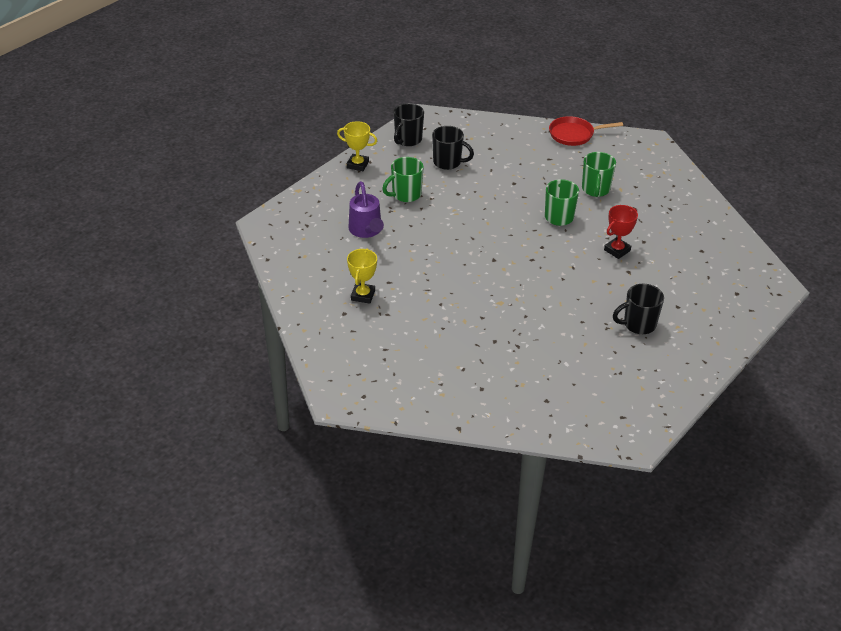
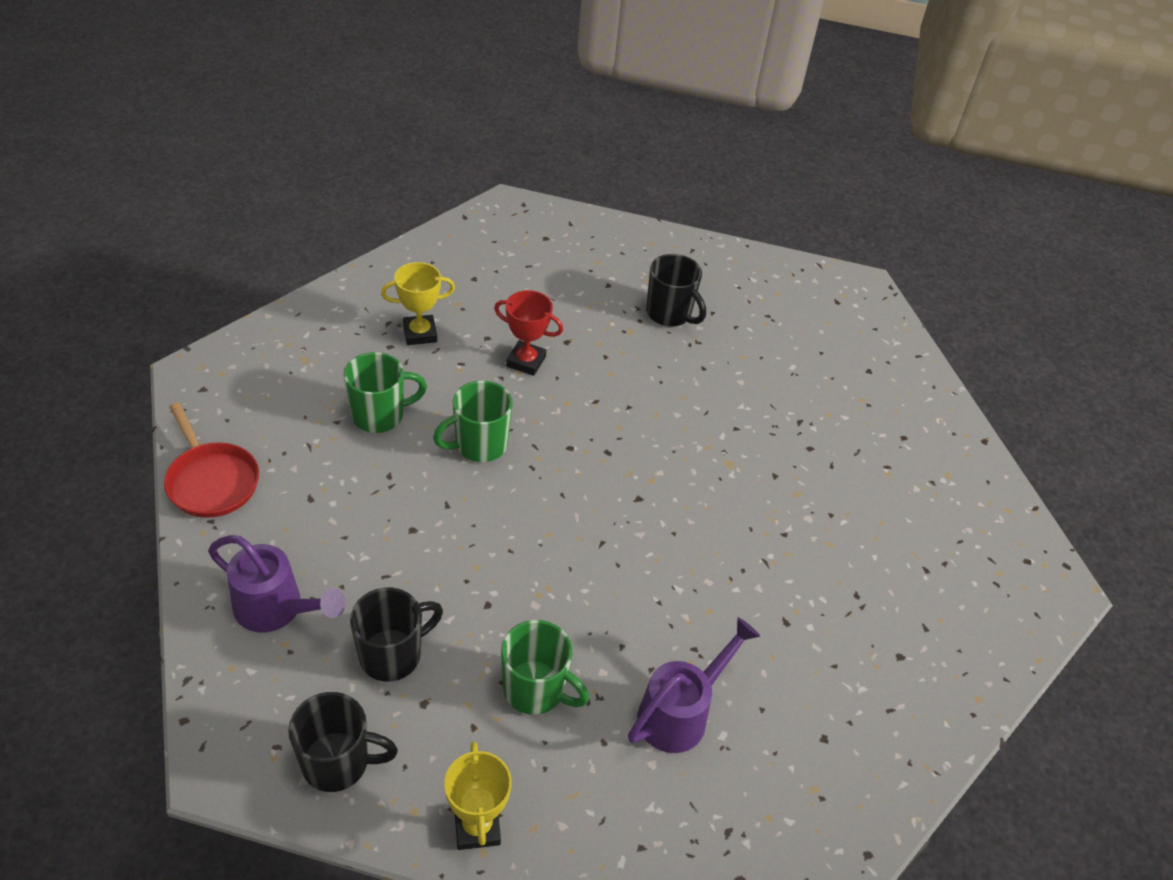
camera: 120 degrees left, 5 degrees up
(363, 295) = (843, 646): yellow trophy -> yellow trophy (420, 333)
(448, 162) = (392, 655): black mug -> black mug turned 60 degrees clockwise
(490, 139) = (276, 609): none -> purple watering can

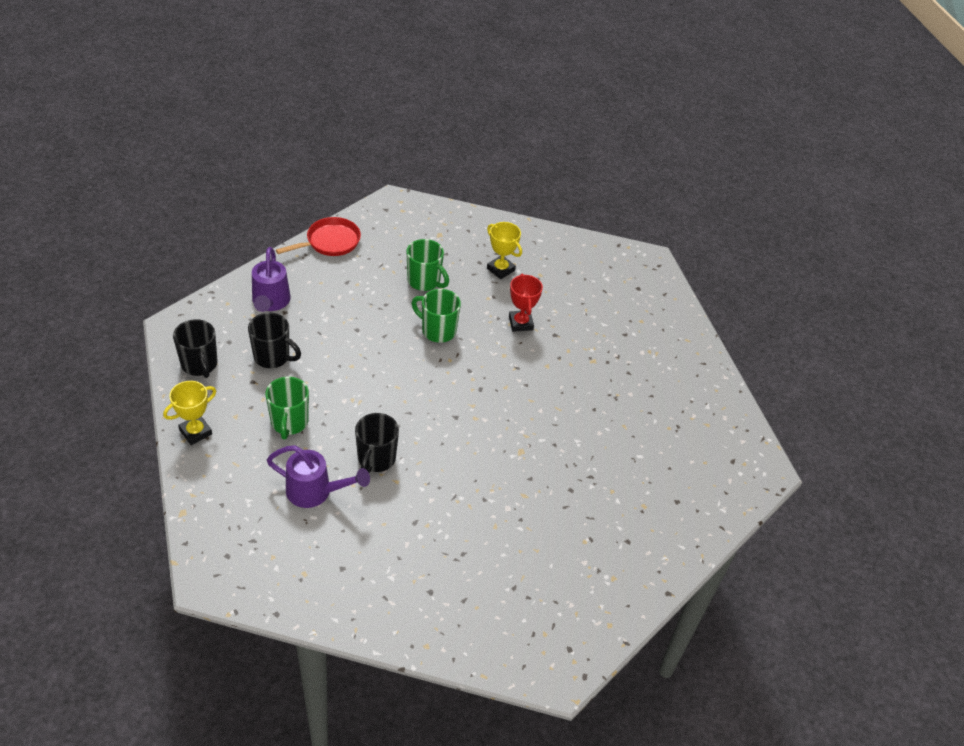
camera: 60 degrees right, 0 degrees up
(211, 481) = (330, 242): red pan -> red pan turned 150 degrees counterclockwise
(669, 314) = (628, 374): black mug -> black mug (376, 459)

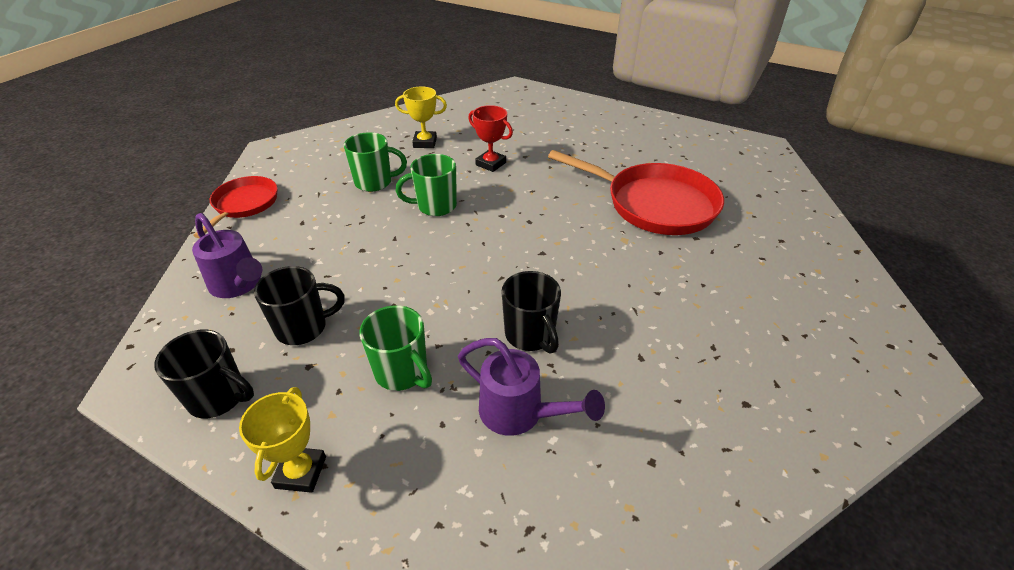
camera: 40 degrees left, 5 degrees down
(315, 492) = (519, 413): purple watering can -> purple watering can turned 60 degrees clockwise
(584, 444) = (654, 204): none -> red pan

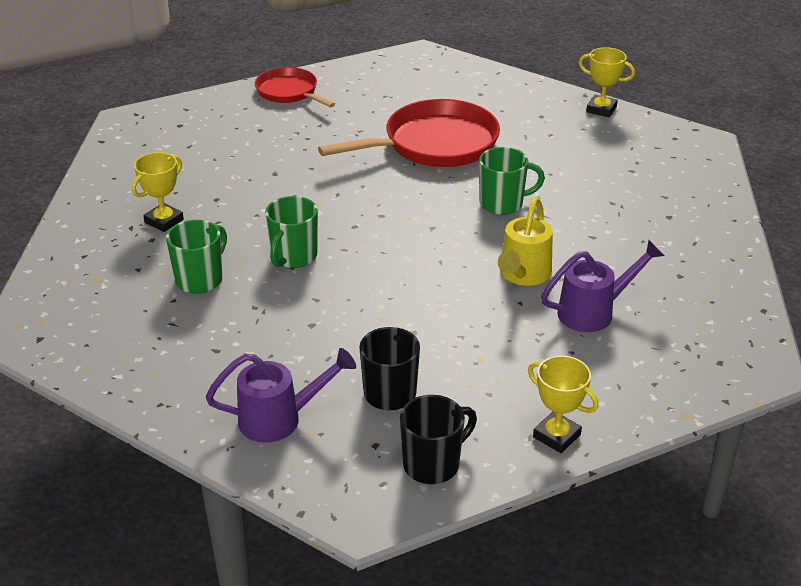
camera: 55 degrees left, 5 degrees down
(244, 205) = (127, 383): red pan -> red pan (289, 92)
(402, 372) = (500, 353): green mug -> green mug (503, 204)
(491, 164) = (262, 197): red trophy -> none
(530, 335) = (523, 275): black mug -> yellow watering can
(852, 271) = (601, 109): none -> yellow trophy

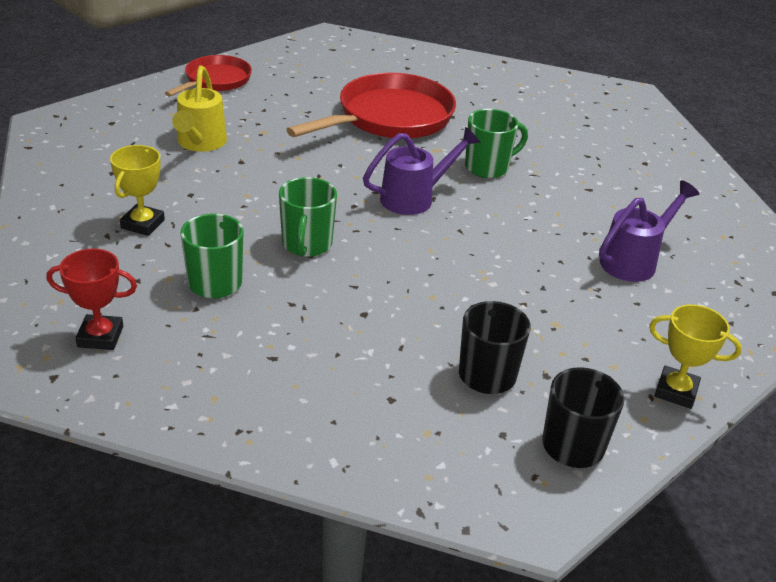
camera: 20 degrees left, 0 degrees up
(88, 312) = (100, 337): none -> red trophy
(279, 419) = (385, 424): purple watering can -> purple watering can (414, 198)
(289, 92) = (215, 80): red pan -> red pan turned 90 degrees clockwise
(523, 275) = (547, 233): yellow watering can -> yellow watering can (200, 143)
(601, 109) = (526, 73): yellow trophy -> none

